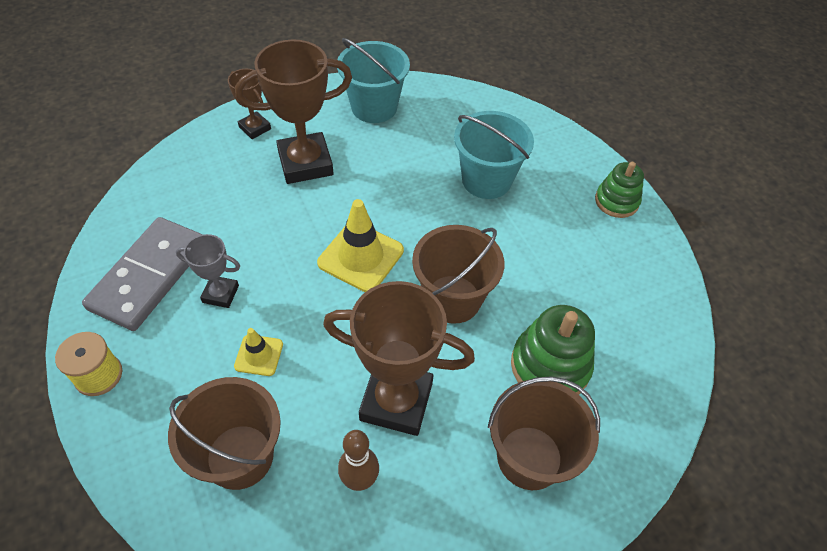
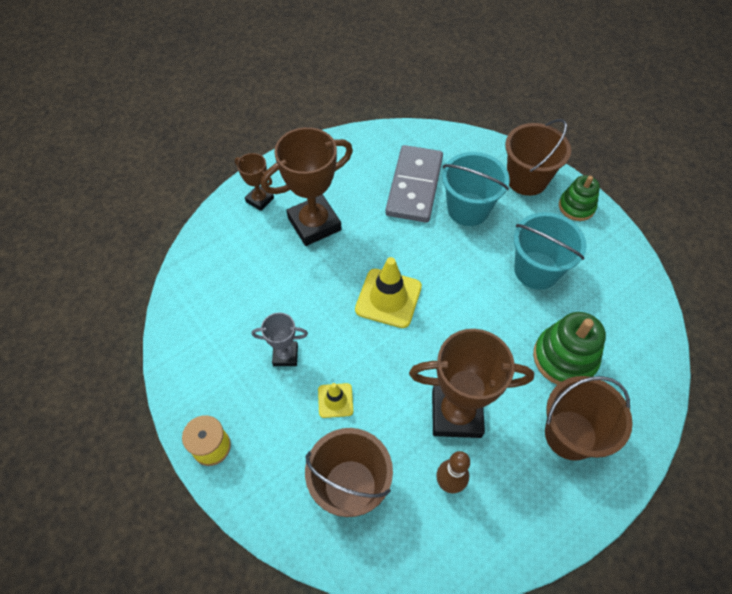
camera: 10 degrees left, 5 degrees up
(149, 275) = (220, 352): grey domino -> grey domino (414, 186)
(374, 107) = (354, 160): turquoise bucket -> turquoise bucket (536, 270)
(452, 299) = (473, 319): brown bucket -> brown bucket (526, 179)

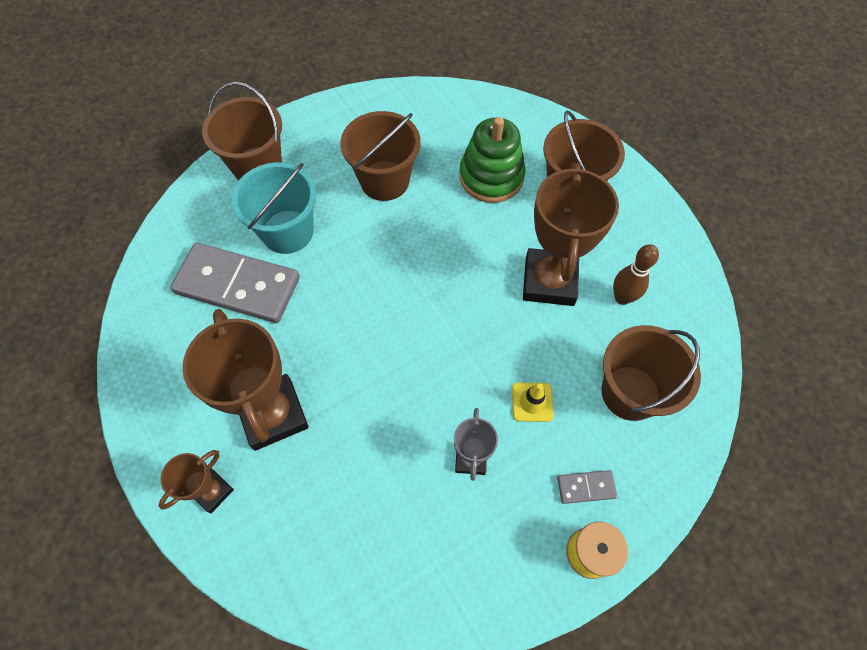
camera: 85 degrees left, 5 degrees up
(263, 444) = (586, 487): none -> grey domino
(388, 298) = (402, 332): yellow traffic cone -> none
(536, 270) = (384, 180): turquoise bucket -> brown bucket
(576, 207) = (307, 129): green stacking toy -> none

